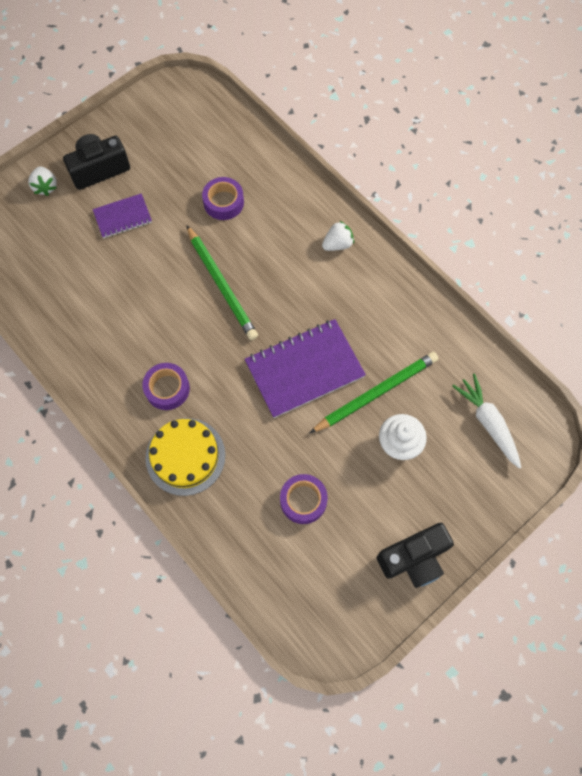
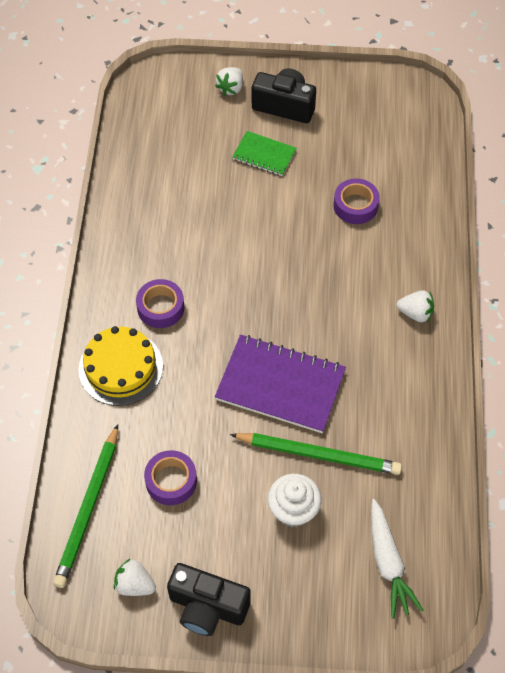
camera: 45 degrees right, 10 degrees down
(123, 217) = (264, 155): purple notebook -> green notebook
(222, 284) = (285, 266): green pencil -> green pencil (89, 508)
(354, 591) = (135, 584): none -> white strawberry
(487, 422) = (388, 563): white carrot -> white carrot turned 150 degrees clockwise

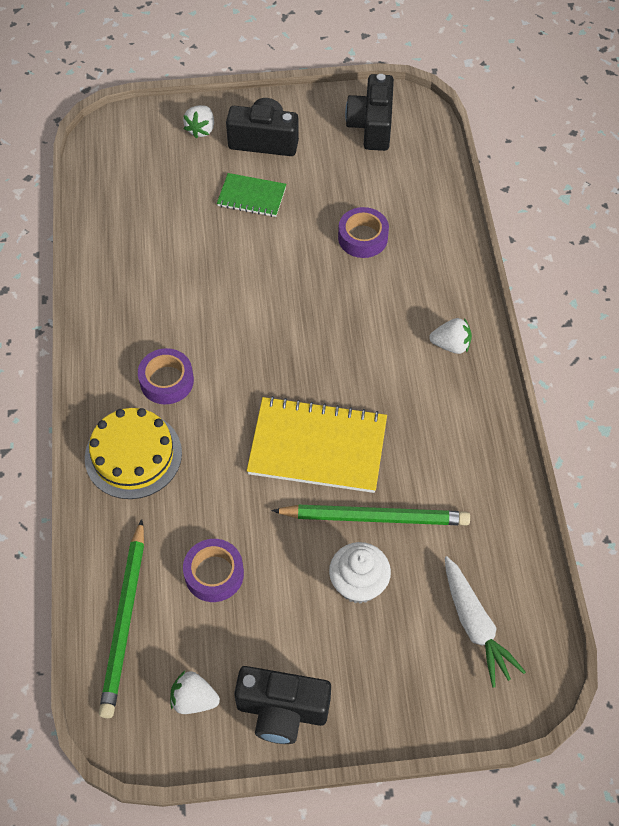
camera: 10 degrees left, 0 degrees up
(280, 385) = (317, 447): purple notebook -> yellow notebook
(383, 105) = (371, 126): none -> black camera

